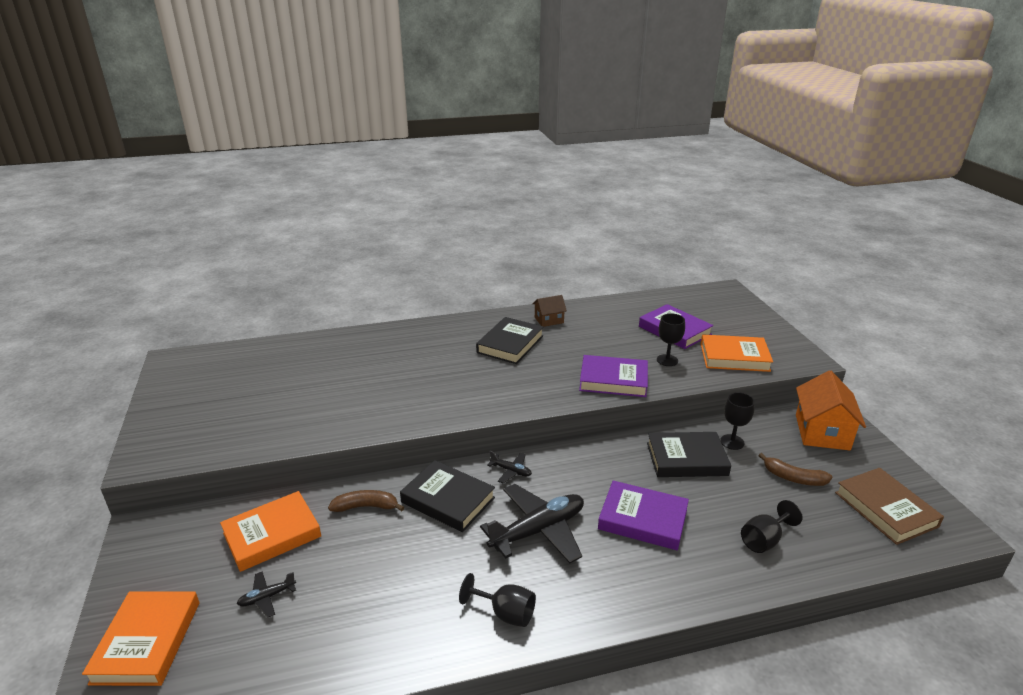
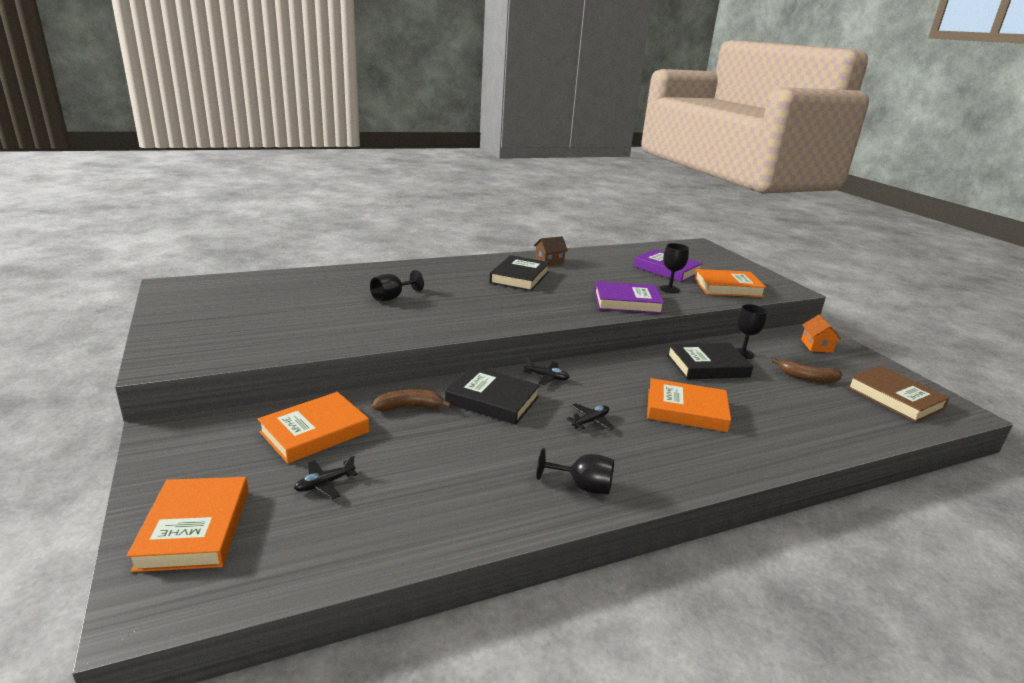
camera: 10 degrees left, 5 degrees down
(538, 531) = (590, 421): black plane -> black plane, size x0.46
(642, 519) = (686, 410): purple book -> orange book
(764, 540) = (802, 422): black goblet -> black goblet (392, 297)
(822, 432) = (816, 346): orange house -> orange house, size x0.56

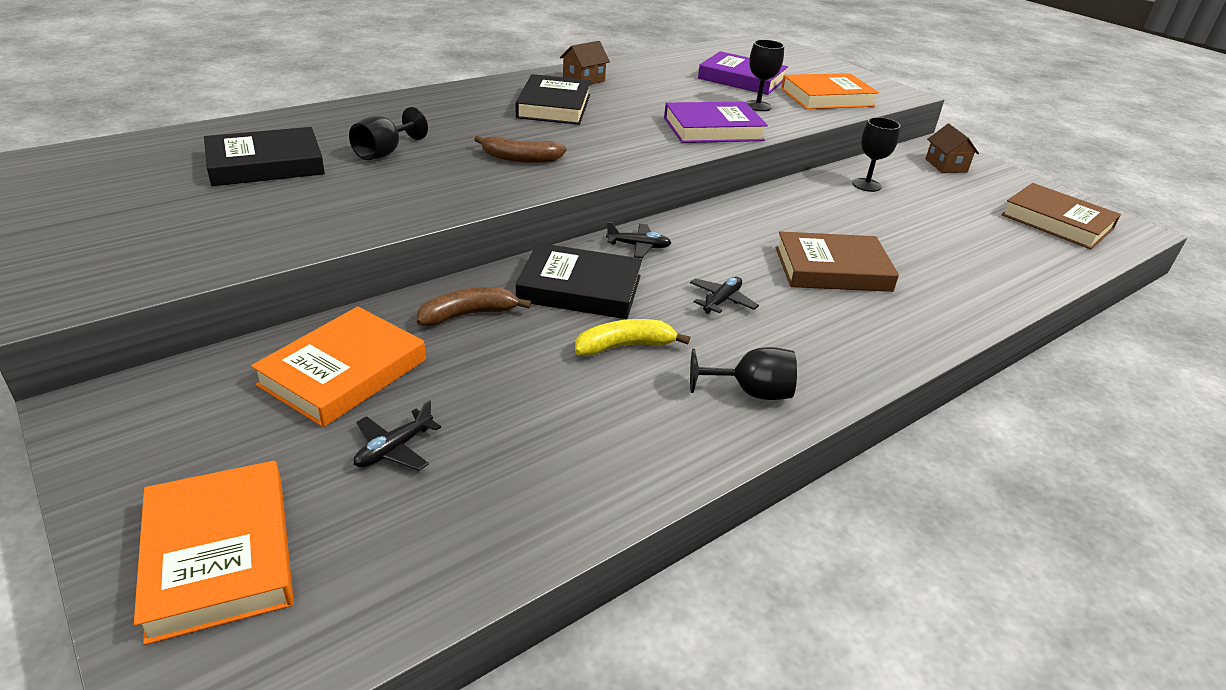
camera: 15 degrees left, 10 degrees up
(506, 442) = (624, 346): none -> yellow banana
(686, 410) = (832, 269): orange book -> brown book
(707, 366) = (832, 206): black book -> black book (266, 164)
(807, 378) = (953, 208): brown banana -> brown banana (520, 159)
(816, 346) = (946, 165): orange house -> brown house

